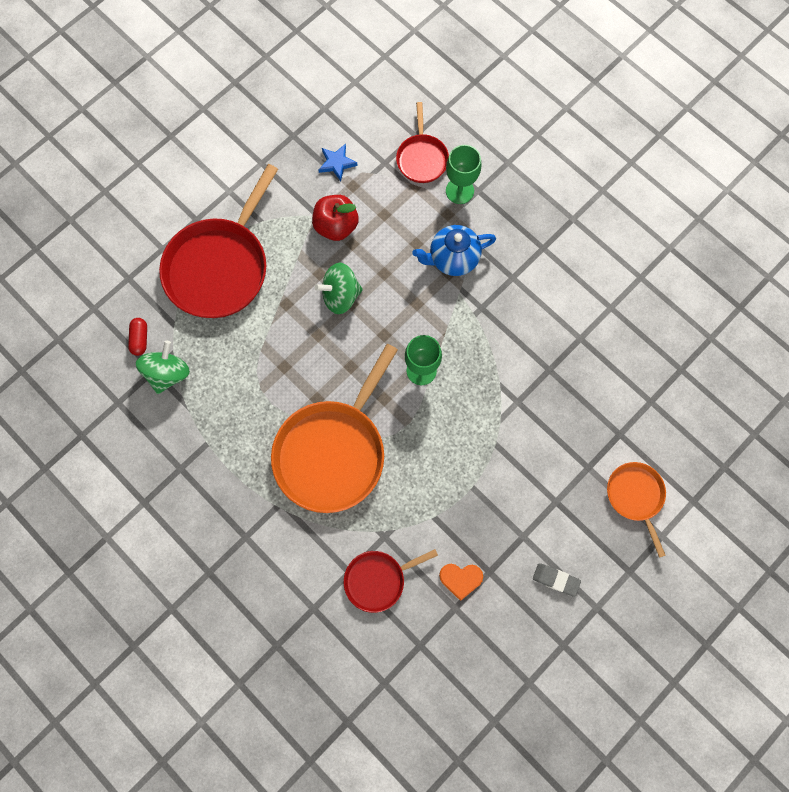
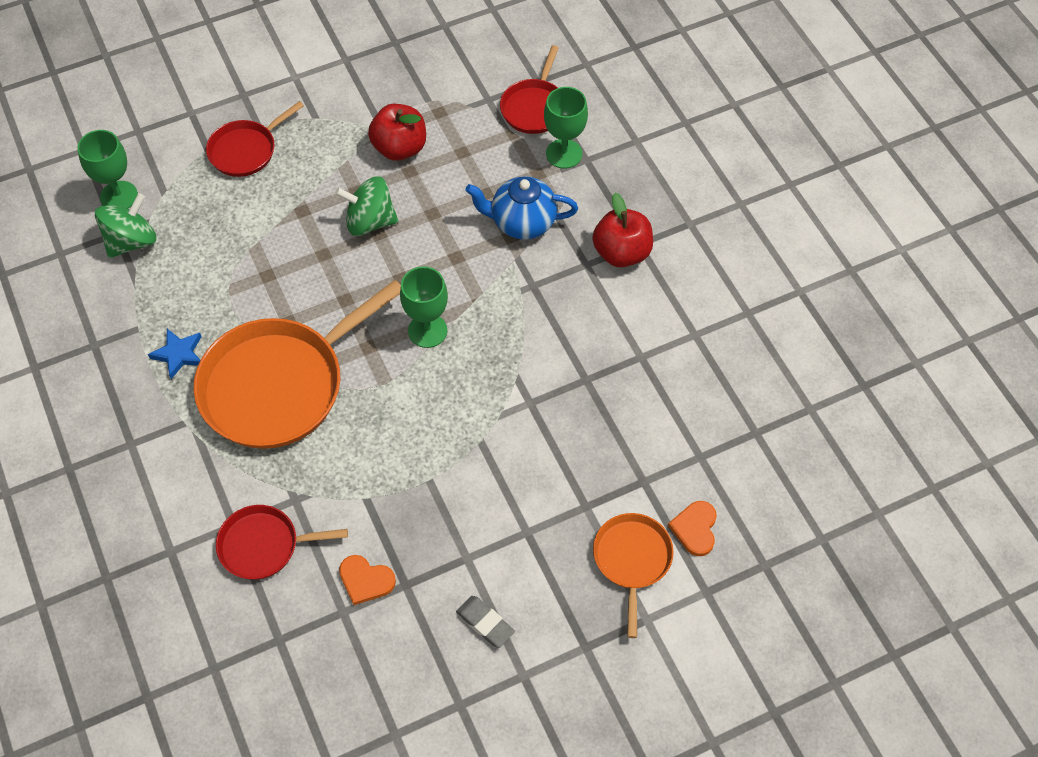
camera: 20 degrees right, 15 degrees down
(140, 339) = (119, 196): red capsule -> green goblet
(220, 267) = (246, 150): red pan -> red pan, size x0.52
(337, 163) = (432, 84): blue star -> blue star (178, 354)
(534, 259) = (621, 253): none -> red apple
(668, 457) = (695, 529): none -> orange heart

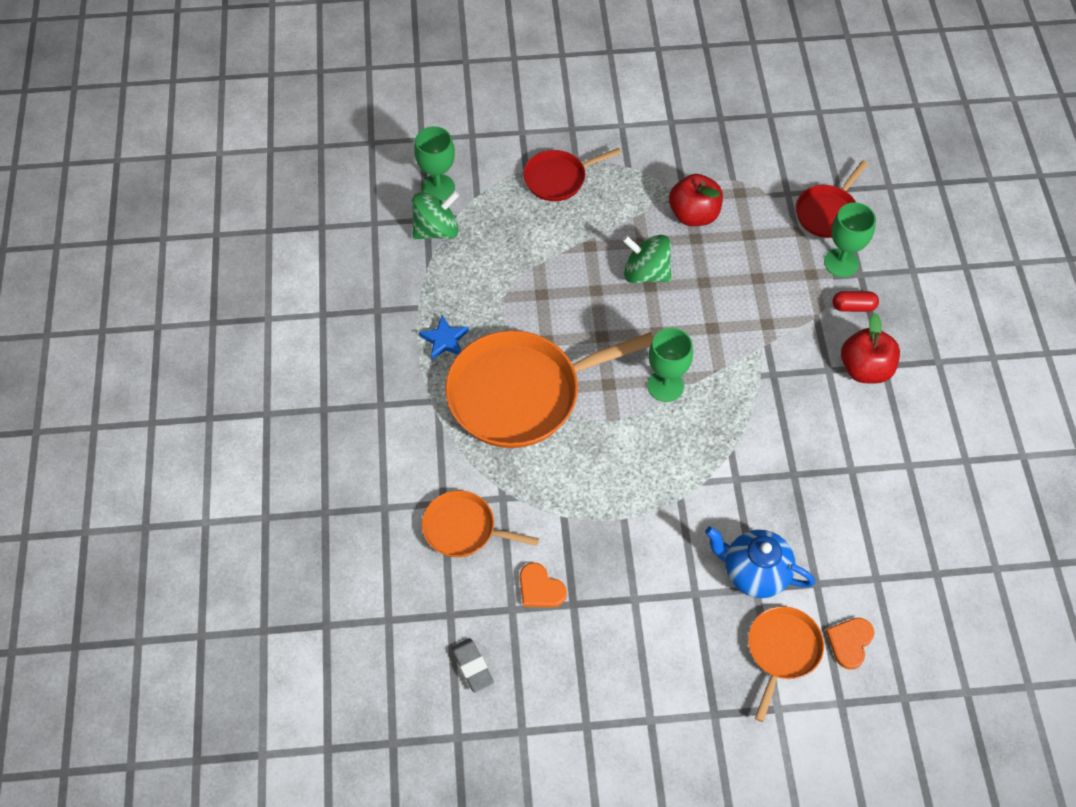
camera: 20 degrees right, 0 degrees up
(264, 545) = (463, 529): red pan -> orange pan
(485, 623) = (632, 662): grey eraser -> grey eraser (472, 666)
(522, 222) = (782, 314): blue teapot -> blue teapot (754, 573)
(590, 194) = (853, 307): none -> red capsule

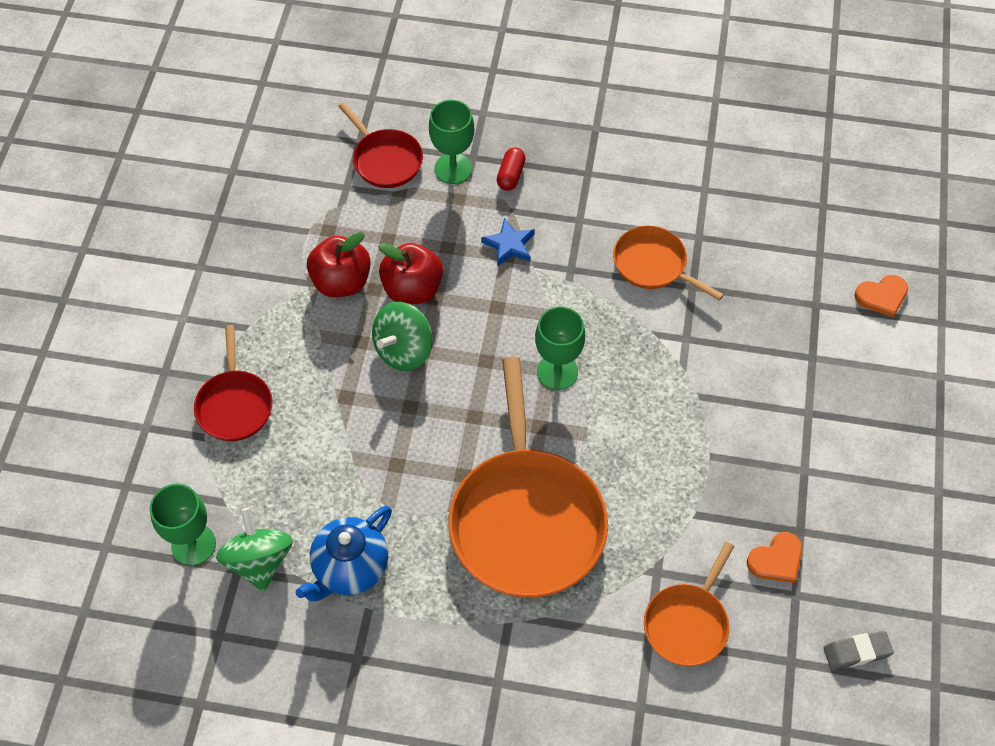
camera: 75 degrees left, 0 degrees up
(444, 340) = (427, 587): blue star -> blue star (509, 245)
(754, 573) = (795, 354): blue teapot -> blue teapot (350, 568)
(782, 651) = (882, 355): orange pan -> orange pan (653, 265)
(850, 642) = (882, 296): orange heart -> orange heart turned 60 degrees counterclockwise
(865, 369) = (587, 189): red apple -> red apple (412, 289)

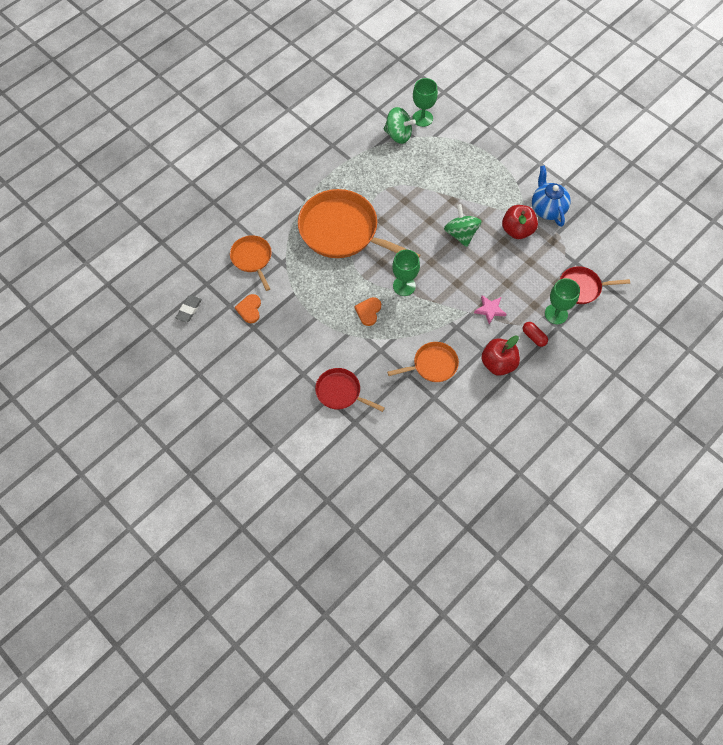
camera: 125 degrees right, 5 degrees up
(234, 405) = (479, 160): red pan -> red pan (340, 392)
(350, 568) = (371, 161): blue teapot -> blue teapot (547, 209)
(412, 289) = (492, 255): red apple -> red apple (498, 363)
(509, 245) = (490, 310): blue star -> pink star
(882, 296) = (336, 457): orange heart -> orange heart (368, 311)

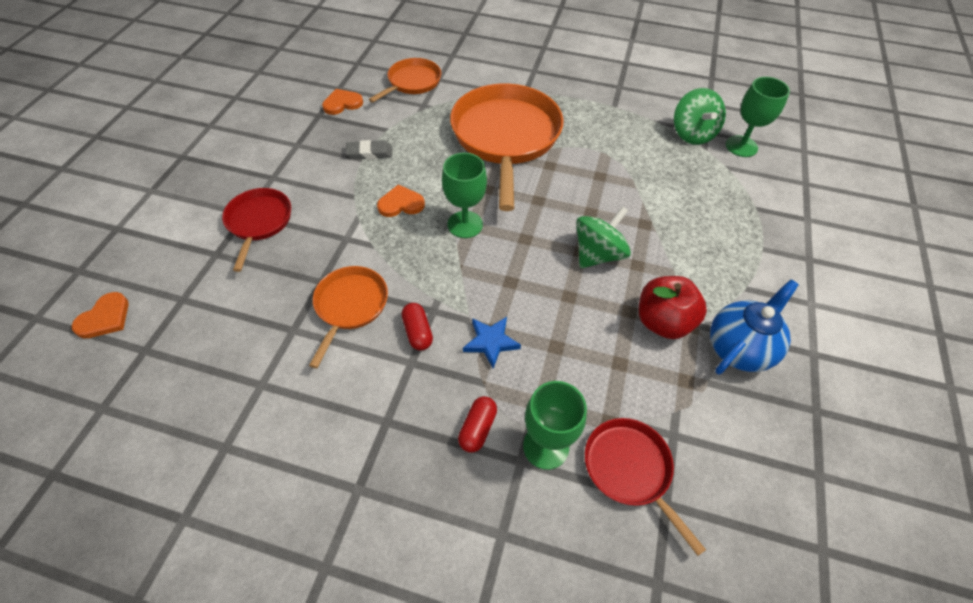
camera: 60 degrees right, 10 degrees down
(189, 310) = (316, 63): grey eraser -> grey eraser (369, 153)
(375, 490) = (105, 318): none -> orange heart
(432, 365) = (350, 306): orange pan -> orange pan turned 120 degrees counterclockwise
(466, 340) = (417, 332): none -> red capsule
(490, 310) = (491, 342): pink star -> blue star
(498, 363) = (396, 394): red apple -> none

